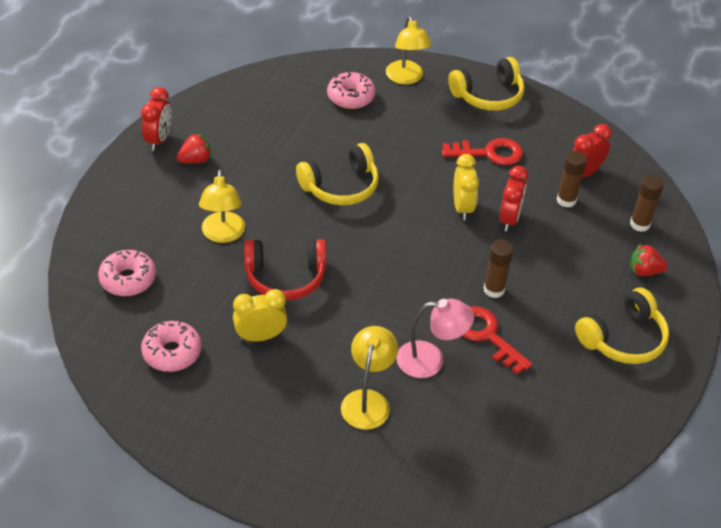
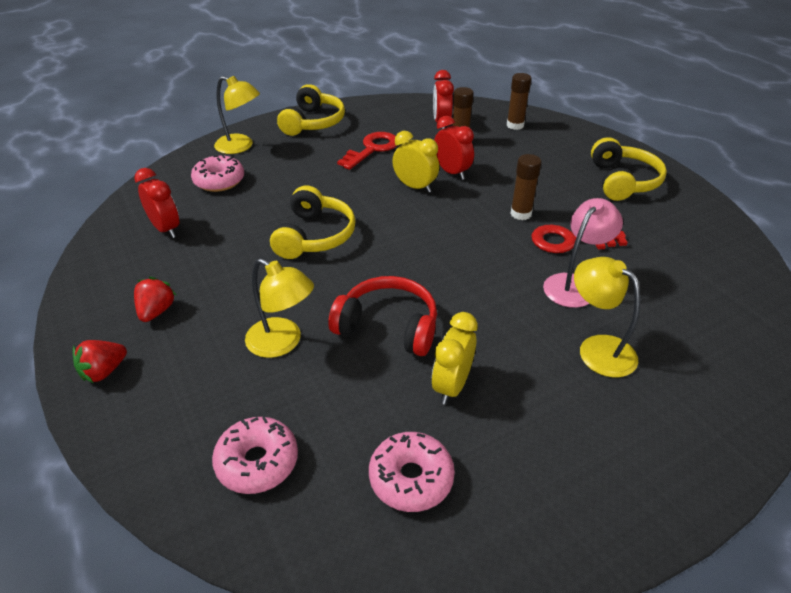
camera: 50 degrees left, 5 degrees down
(158, 140) = (90, 324): red clock -> red clock (166, 229)
(285, 277) = (388, 326): red headphones -> red headphones turned 105 degrees counterclockwise
(644, 271) = (562, 143): red strawberry -> red strawberry (104, 371)

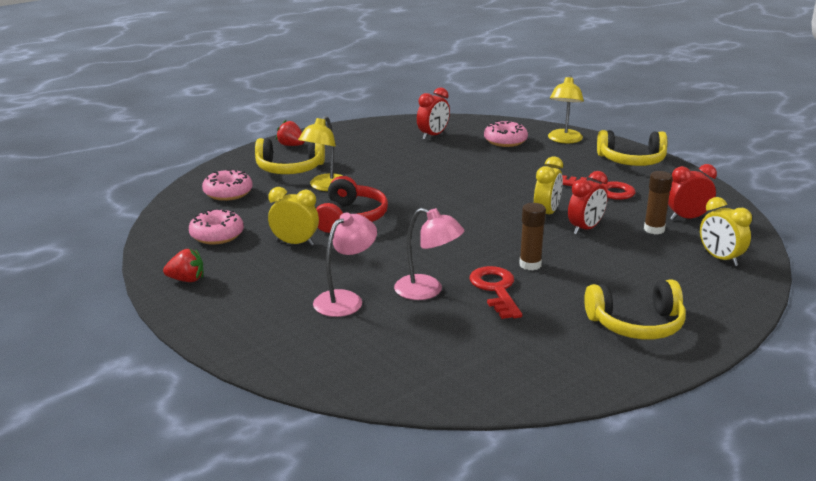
camera: 80 degrees right, 15 degrees down
(156, 311) = (345, 148): red strawberry -> red strawberry (186, 280)
(314, 236) = (448, 182): yellow headphones -> yellow headphones (289, 169)
(515, 125) = (720, 259): brown glue stick -> yellow clock
(597, 348) = (345, 299): yellow lamp -> pink lamp

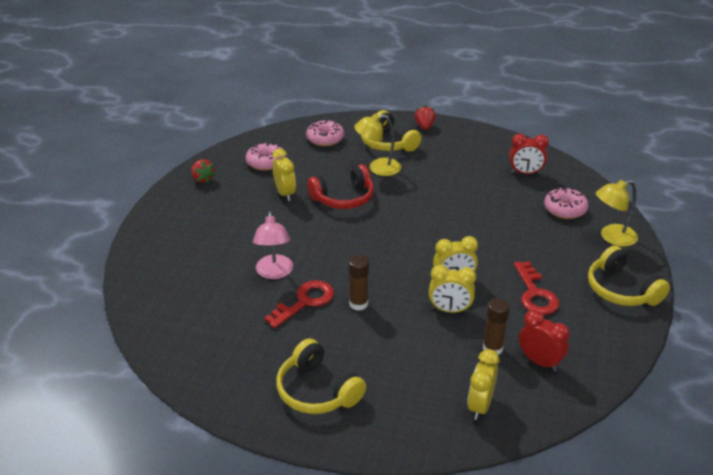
camera: 55 degrees right, 10 degrees up
(345, 299) = (232, 245): pink lamp -> none
(585, 229) = (450, 310): red clock -> yellow clock

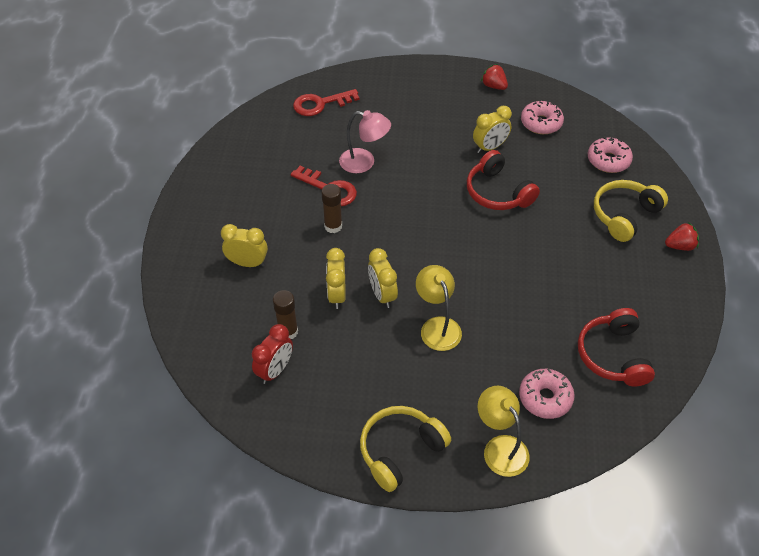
camera: 80 degrees right, 15 degrees up
(203, 179) = (494, 86): red strawberry -> red strawberry turned 90 degrees clockwise
(274, 273) = (364, 162): pink lamp -> pink lamp turned 150 degrees counterclockwise
(317, 390) = (223, 214): yellow headphones -> none
(378, 168) = (566, 213): yellow lamp -> yellow lamp (437, 326)
(480, 406) = (214, 325): yellow clock -> yellow clock (247, 263)
(525, 173) = (613, 355): red clock -> red headphones
(535, 293) = (376, 366): red key -> red key (320, 104)

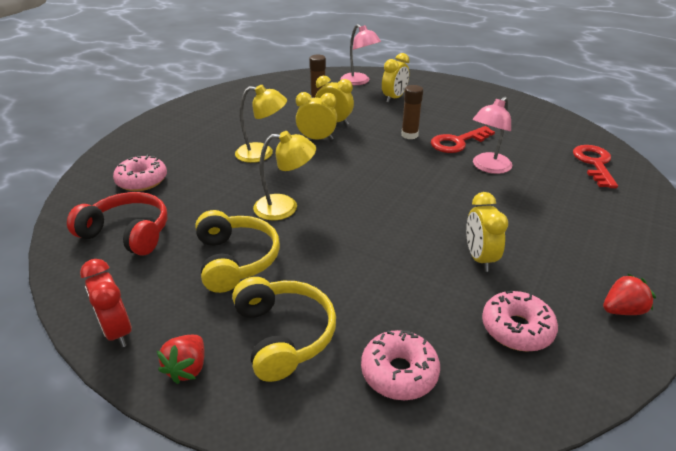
camera: 115 degrees right, 15 degrees down
(211, 312) = (359, 82): none -> pink lamp
(275, 370) = (292, 92): red clock -> red clock (118, 331)
(400, 450) = (184, 116): yellow headphones -> yellow headphones (236, 260)
(498, 192) = (396, 237): red headphones -> none
(500, 447) = (135, 149): yellow lamp -> yellow lamp (285, 207)

